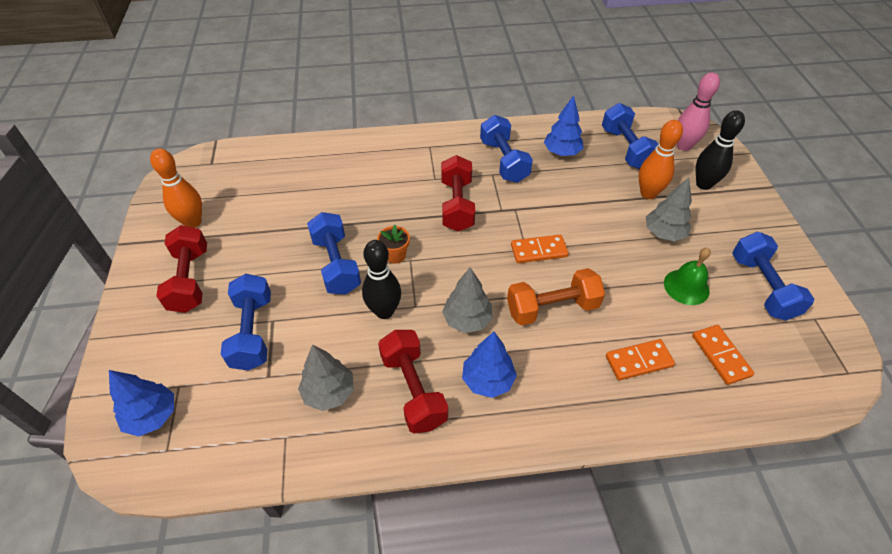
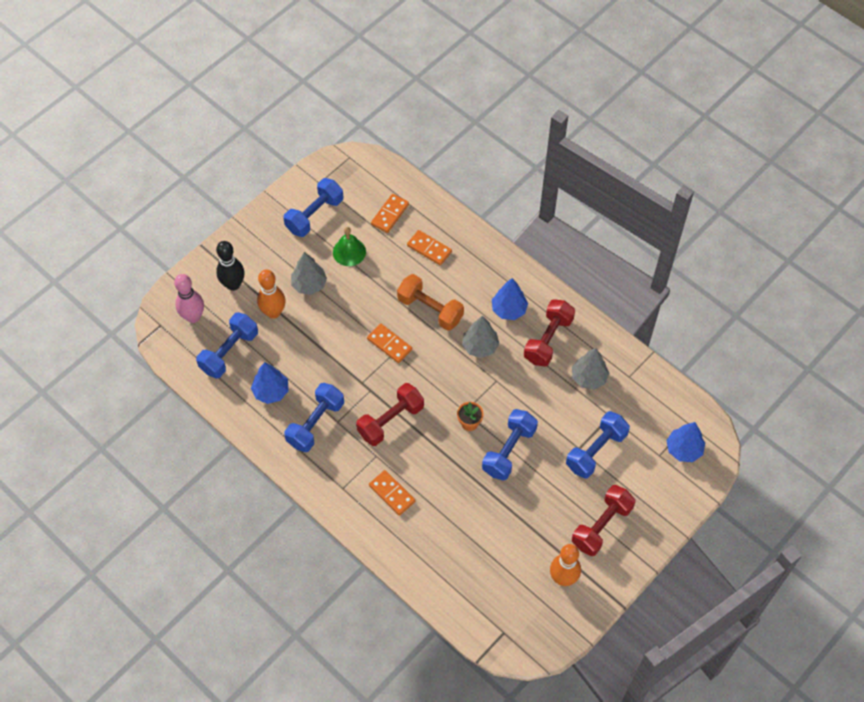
camera: 130 degrees left, 10 degrees up
(384, 311) = (515, 394): black bowling pin -> none
(392, 169) = (392, 493): none -> orange domino

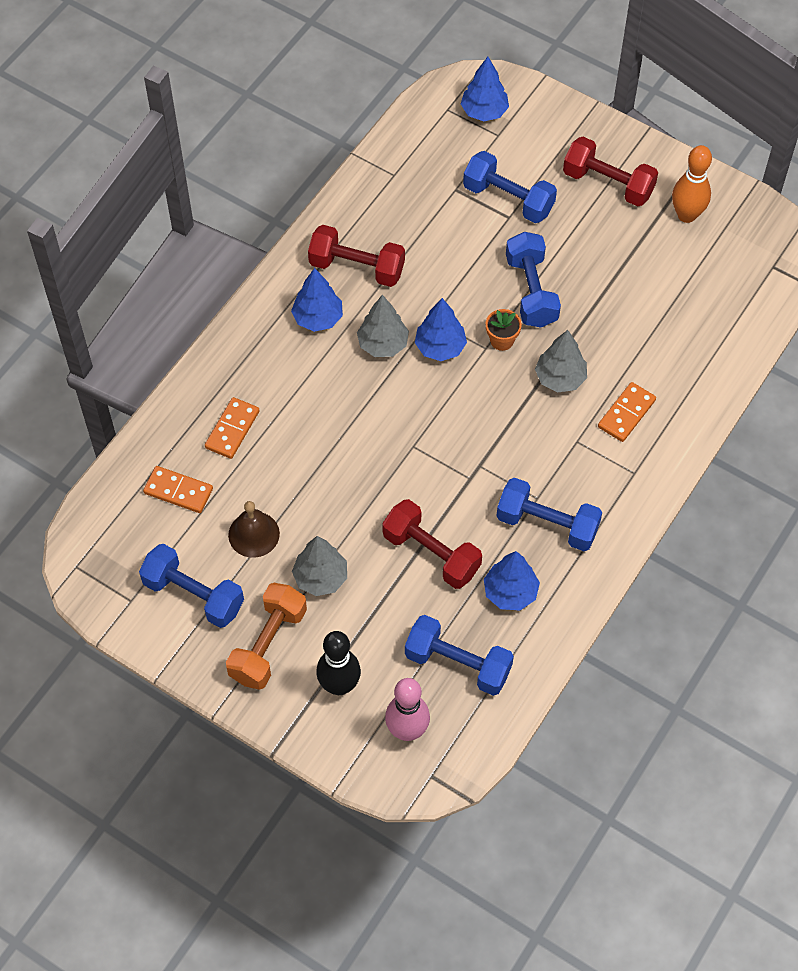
camera: 100 degrees left, 0 degrees up
(273, 312) = (378, 617): orange bowling pin -> none
(349, 252) = (254, 534): green bell -> brown bell
(389, 344) = (401, 454): orange domino -> none
(390, 421) = (521, 432): red dumbbell -> red dumbbell (431, 553)
(430, 309) = (335, 412): orange dumbbell -> orange dumbbell (268, 644)
(471, 382) = (440, 347): none -> blue tree
(509, 451) = (531, 291): blue dumbbell -> blue dumbbell turned 60 degrees clockwise
(589, 378) = (405, 217): grey tree -> grey tree (560, 378)

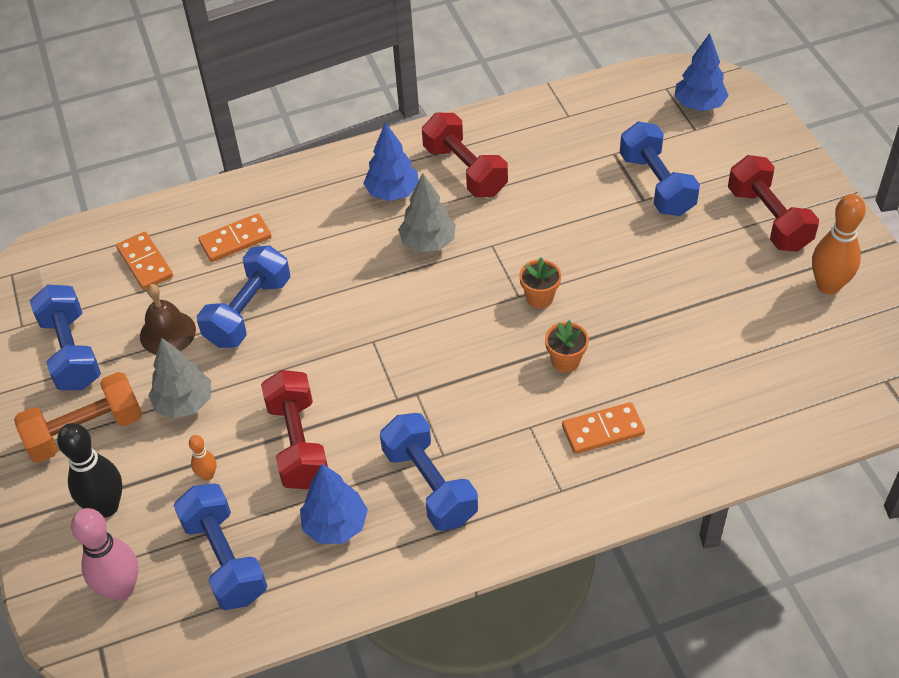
camera: 40 degrees right, 10 degrees down
(389, 617) = (207, 475): none -> orange bowling pin
(440, 347) = (477, 272): blue tree -> none
(531, 291) = (607, 271): blue dumbbell -> blue dumbbell (248, 311)
(560, 378) = (565, 361): grey tree -> orange flower pot

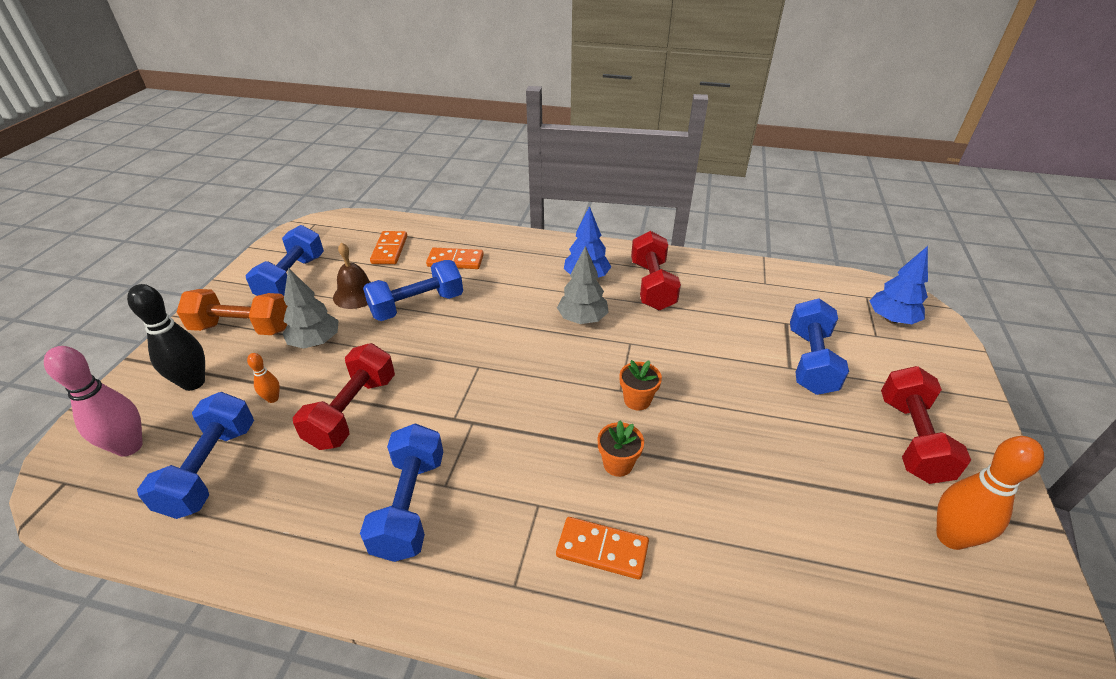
camera: 30 degrees right, 10 degrees down
(335, 525) = (308, 493): blue tree -> none

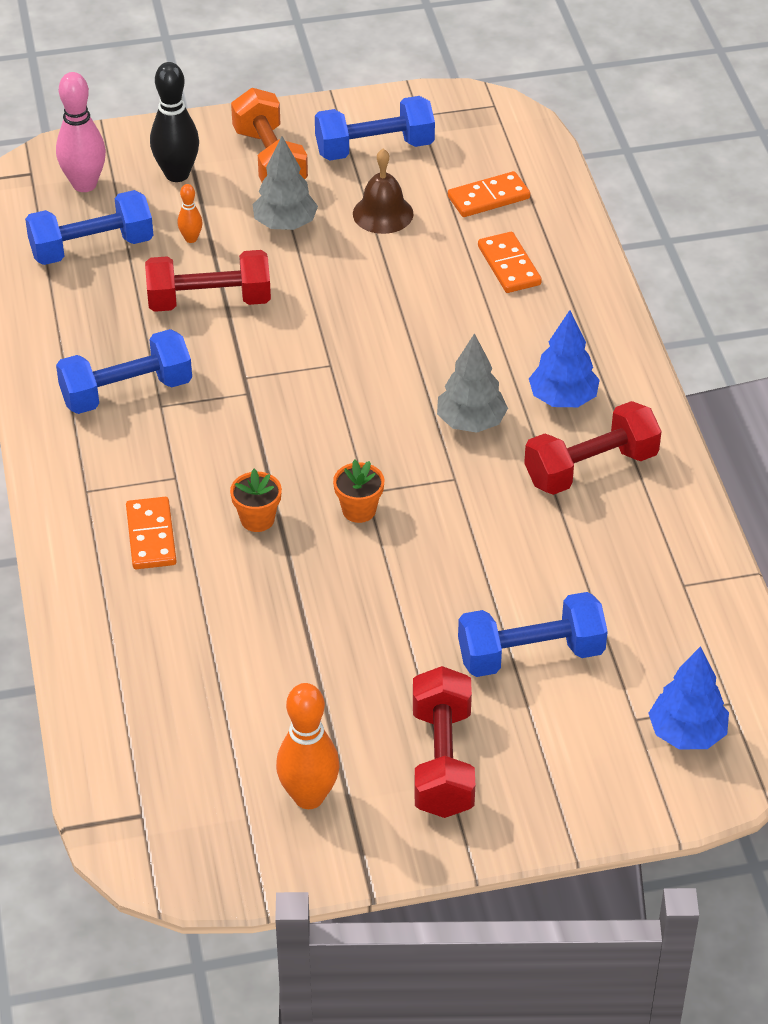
camera: 65 degrees right, 5 degrees up
(417, 306) = (397, 272): blue dumbbell -> none
(911, 439) = (442, 761): red dumbbell -> red dumbbell turned 75 degrees counterclockwise

